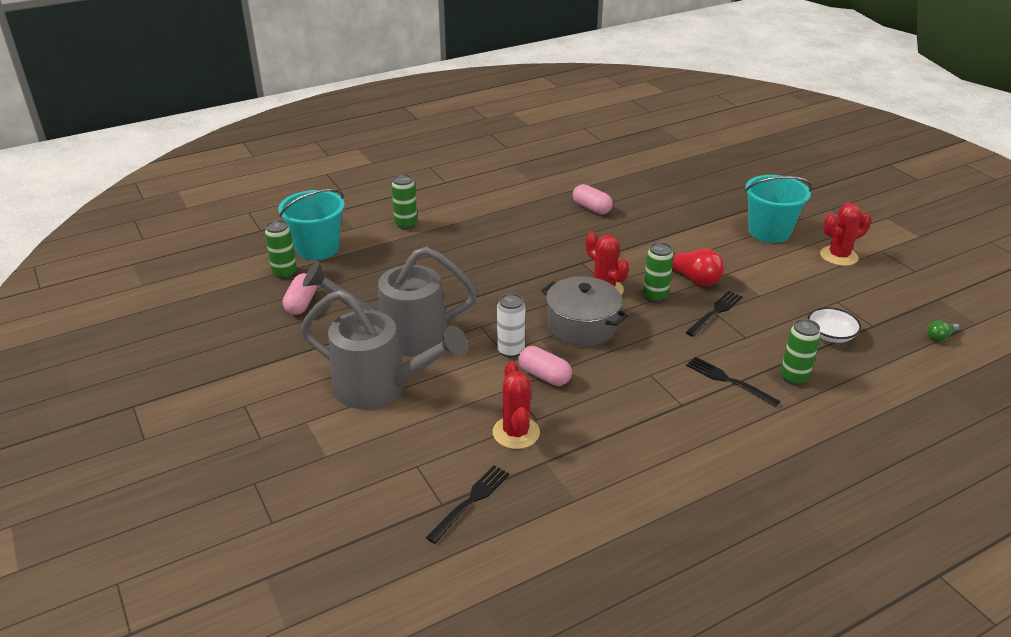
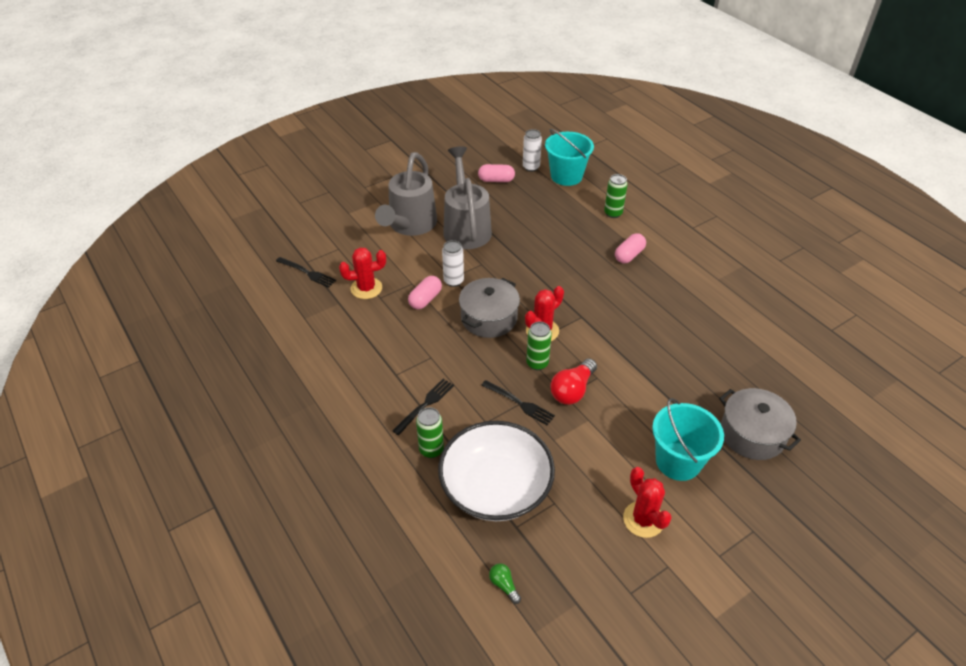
camera: 85 degrees right, 10 degrees up
(285, 273) = (531, 167): green can -> white can
(591, 208) = (678, 322): pink capsule -> pink capsule (629, 255)
(730, 194) = (752, 434): none -> grey pot
(830, 335) = (496, 487): white bowl -> white bowl, size x2.32

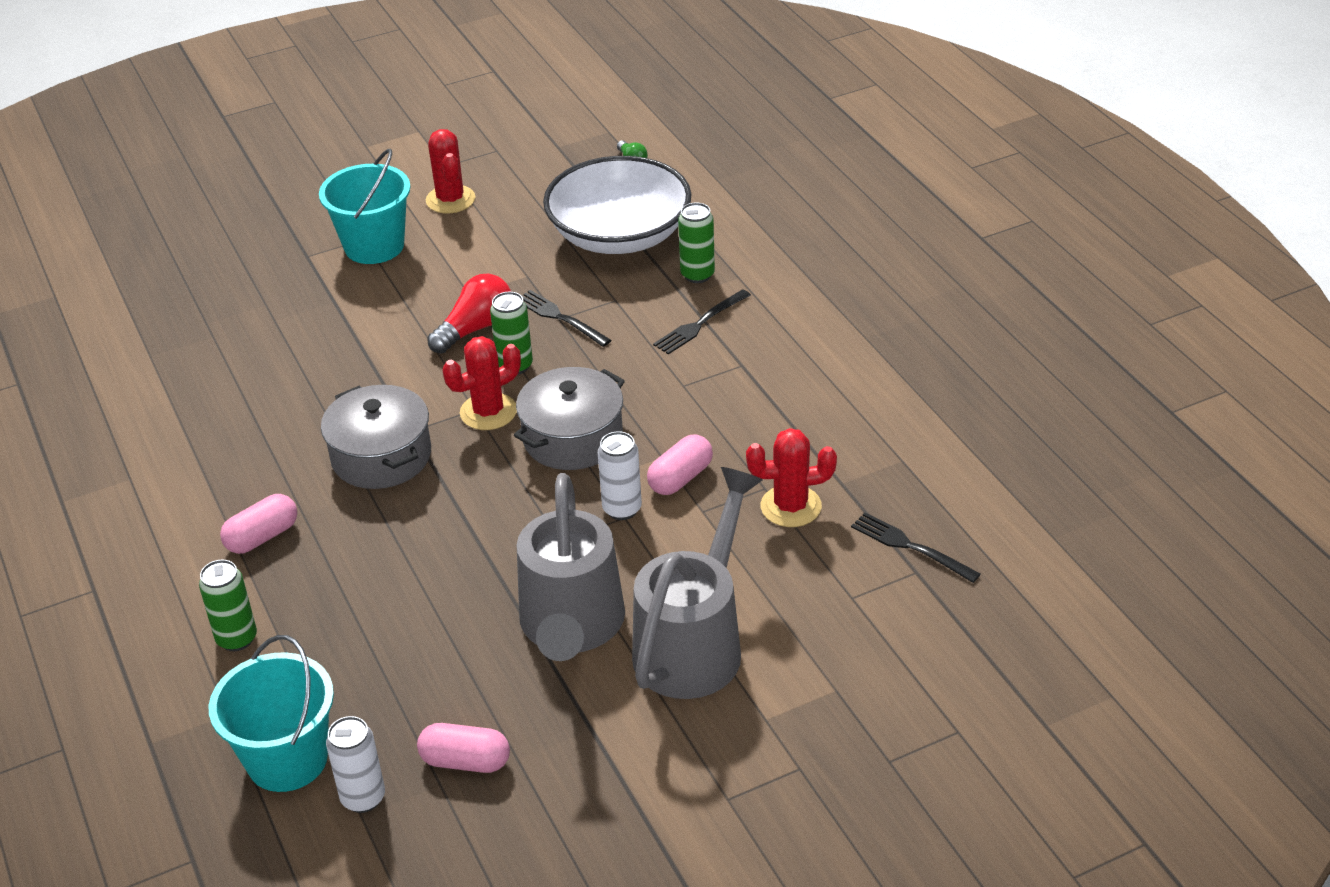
camera: 170 degrees left, 5 degrees down
(752, 434) = (256, 266): grey pot -> grey pot (381, 456)

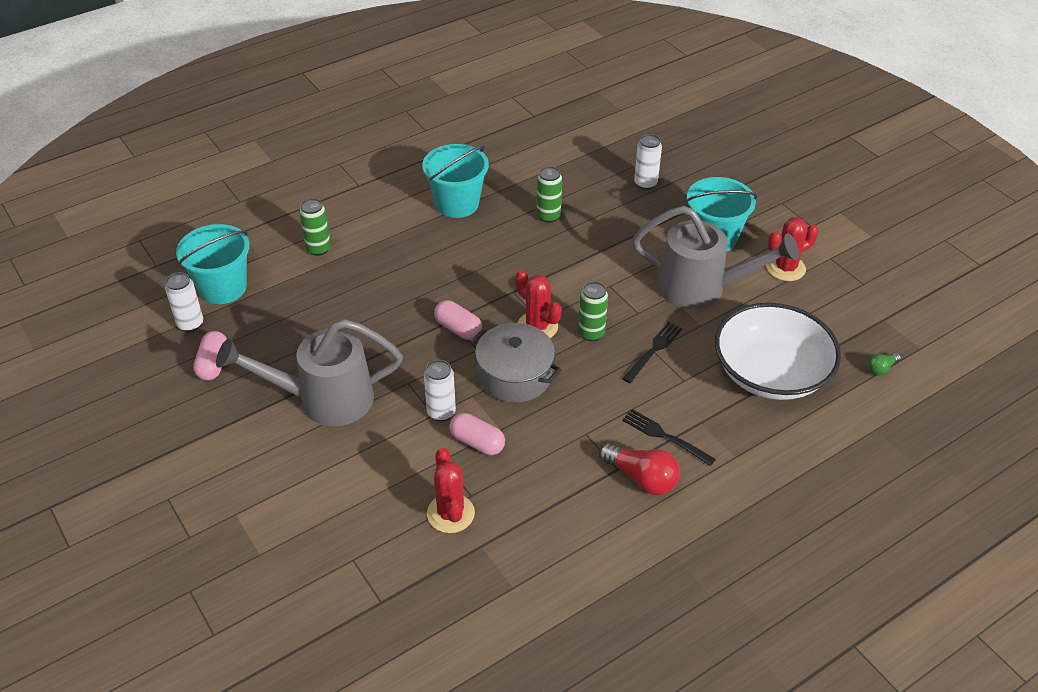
camera: 80 degrees right, 5 degrees up
(195, 477) = (457, 203): none -> turquoise bucket
(237, 290) = (645, 183): none -> white can
(262, 537) = (405, 242): pink capsule -> pink capsule (458, 329)
(381, 456) = (484, 281): grey pot -> none
(476, 328) = (630, 306): red light bulb -> red light bulb (641, 478)
(694, 643) = (307, 467): grey watering can -> grey watering can (701, 288)
(697, 275) = (731, 428): green can -> green can (548, 216)
(910, 546) = (409, 596): black fork -> none

